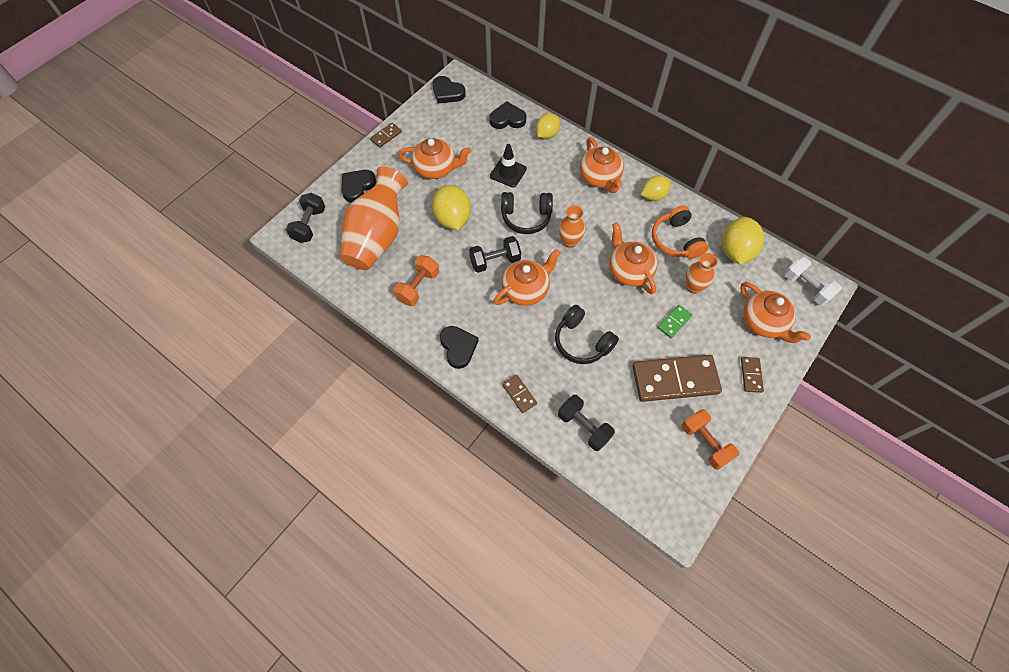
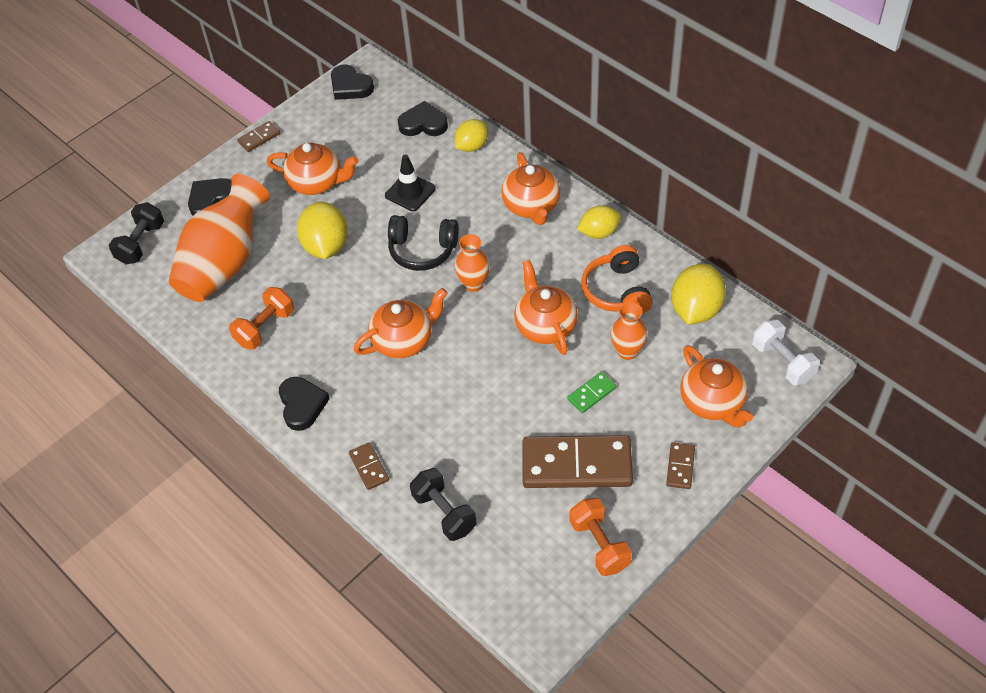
camera: 10 degrees right, 10 degrees down
(495, 261) = (370, 302): black dumbbell -> none
(582, 341) = (464, 409): black headphones -> none

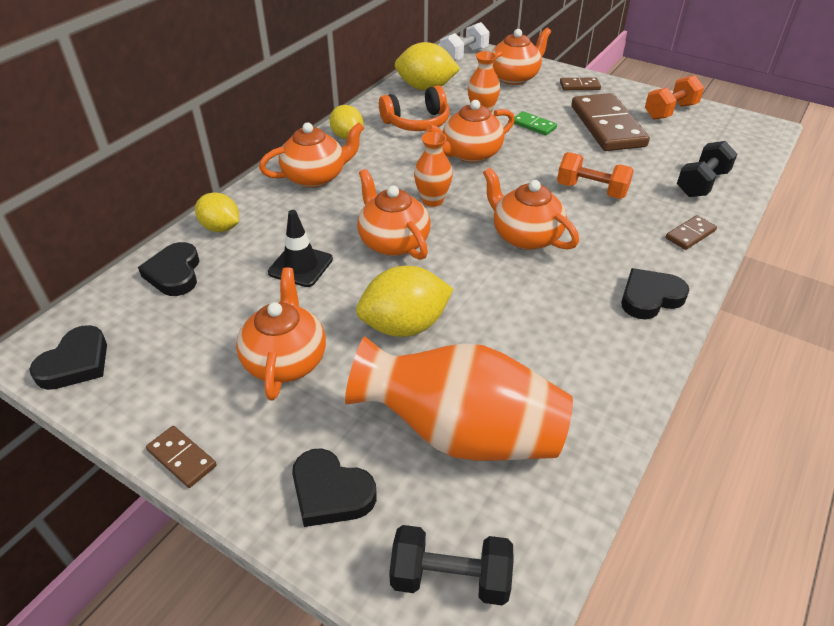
camera: 105 degrees left, 10 degrees down
(265, 328) = (558, 357): orange dumbbell -> orange dumbbell (591, 190)
(422, 250) = (393, 242): black headphones -> orange teapot

